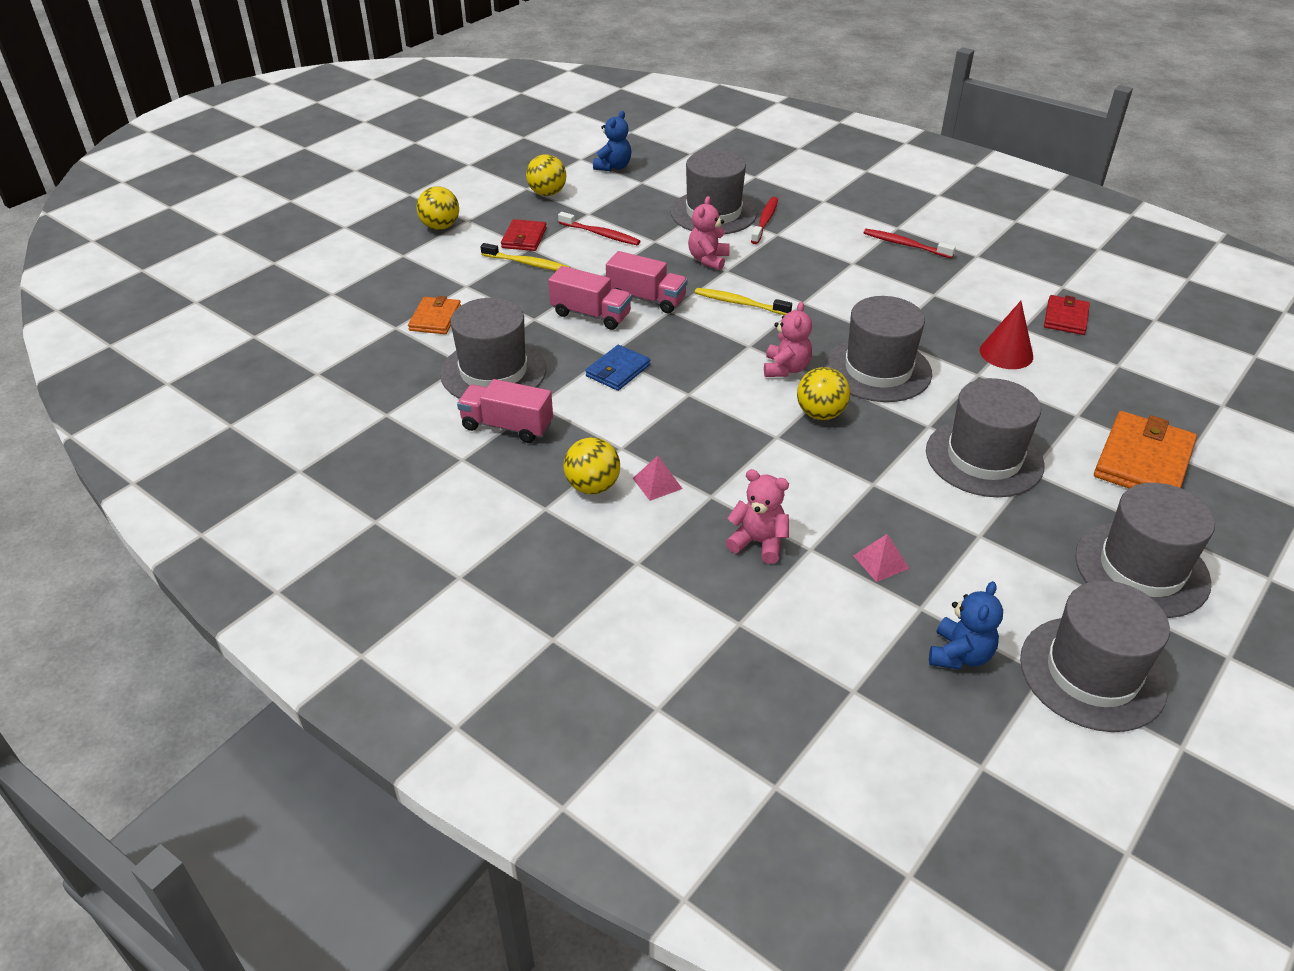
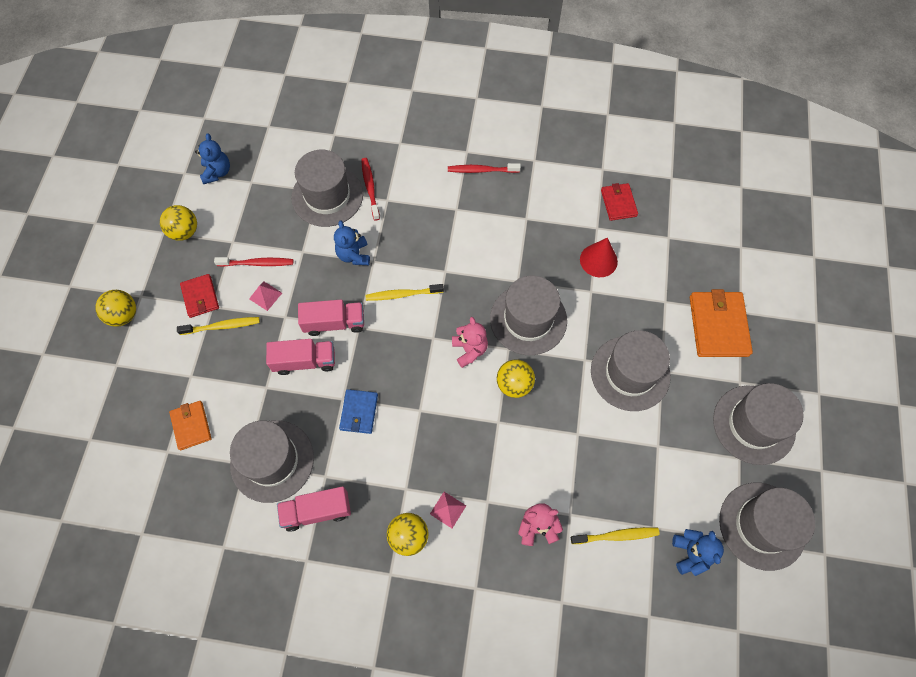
camera: 30 degrees left, 25 degrees up
(708, 260) = (354, 255): pink teddy bear -> blue teddy bear
(861, 593) = (616, 536): none -> yellow toothbrush
(881, 562) = (615, 502): pink pyramid -> pink pyramid (265, 296)

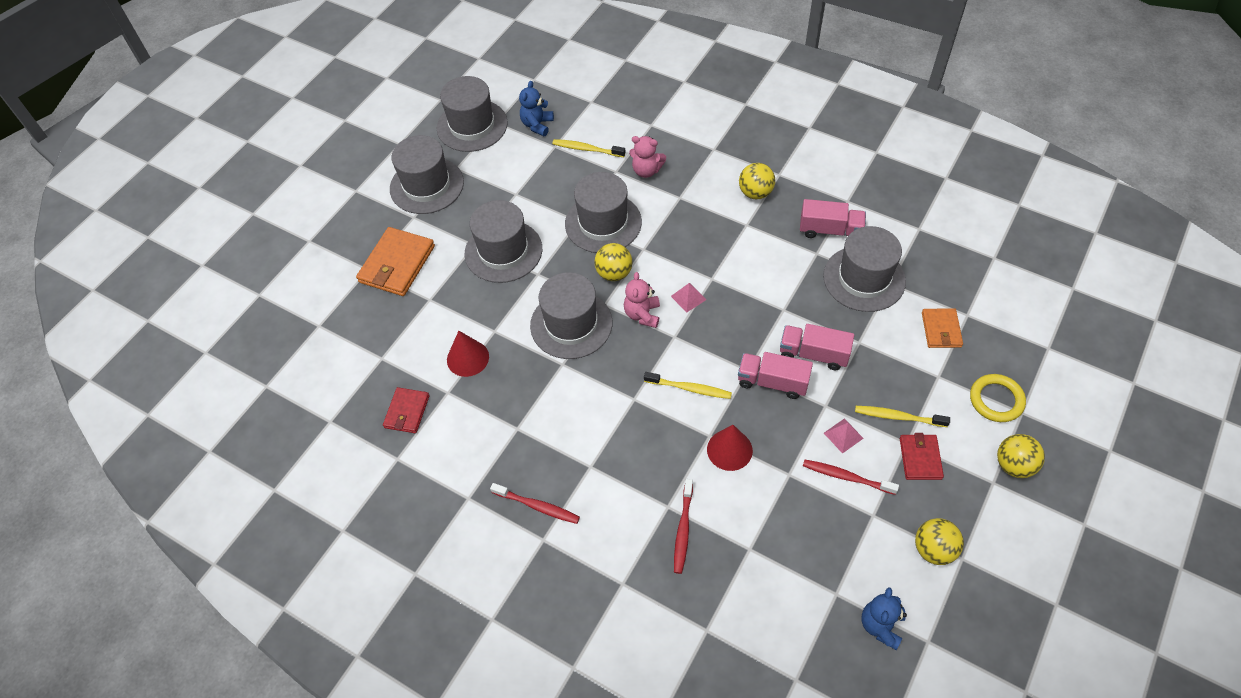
camera: 155 degrees left, 10 degrees down
(138, 369) = (996, 400): none -> yellow ring
(327, 196) = (740, 537): grey hat -> grey hat (603, 223)
(354, 255) = (729, 450): blue teddy bear -> red cone
(359, 412) = (770, 293): blue wallet -> none
(448, 509) = (715, 201): pink pyramid -> pink pyramid (688, 297)

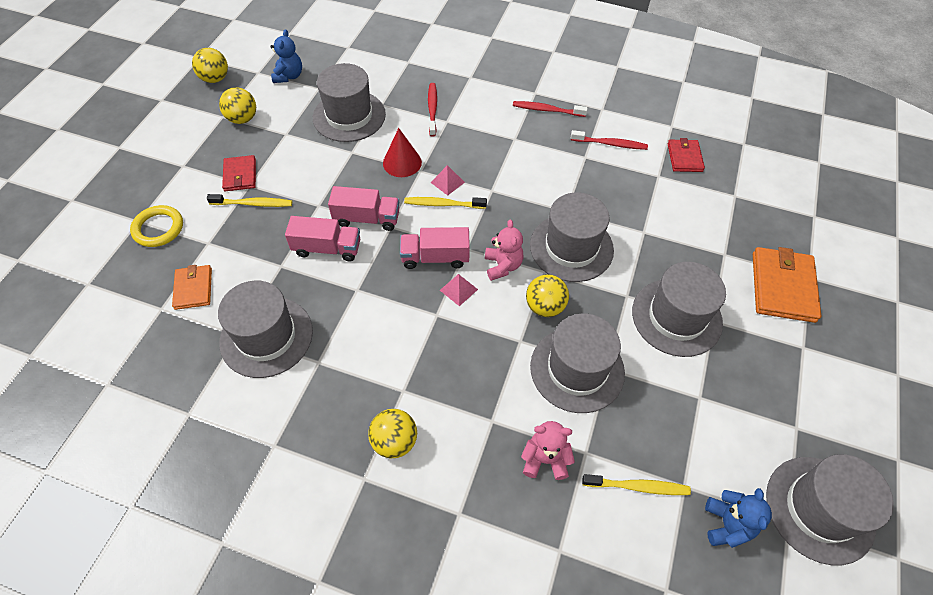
camera: 165 degrees right, 0 degrees up
(427, 185) = (817, 394): grey hat -> grey hat (349, 116)
(468, 358) = (656, 205): red cone -> none
(830, 230) = (300, 396): pink truck -> pink truck (435, 257)
(843, 435) = (304, 184): pink pyramid -> pink pyramid (447, 182)
(846, 477) = (304, 155): red toothbrush -> red toothbrush (610, 144)
(1014, 465) = (161, 179): yellow ball -> yellow ball (215, 79)

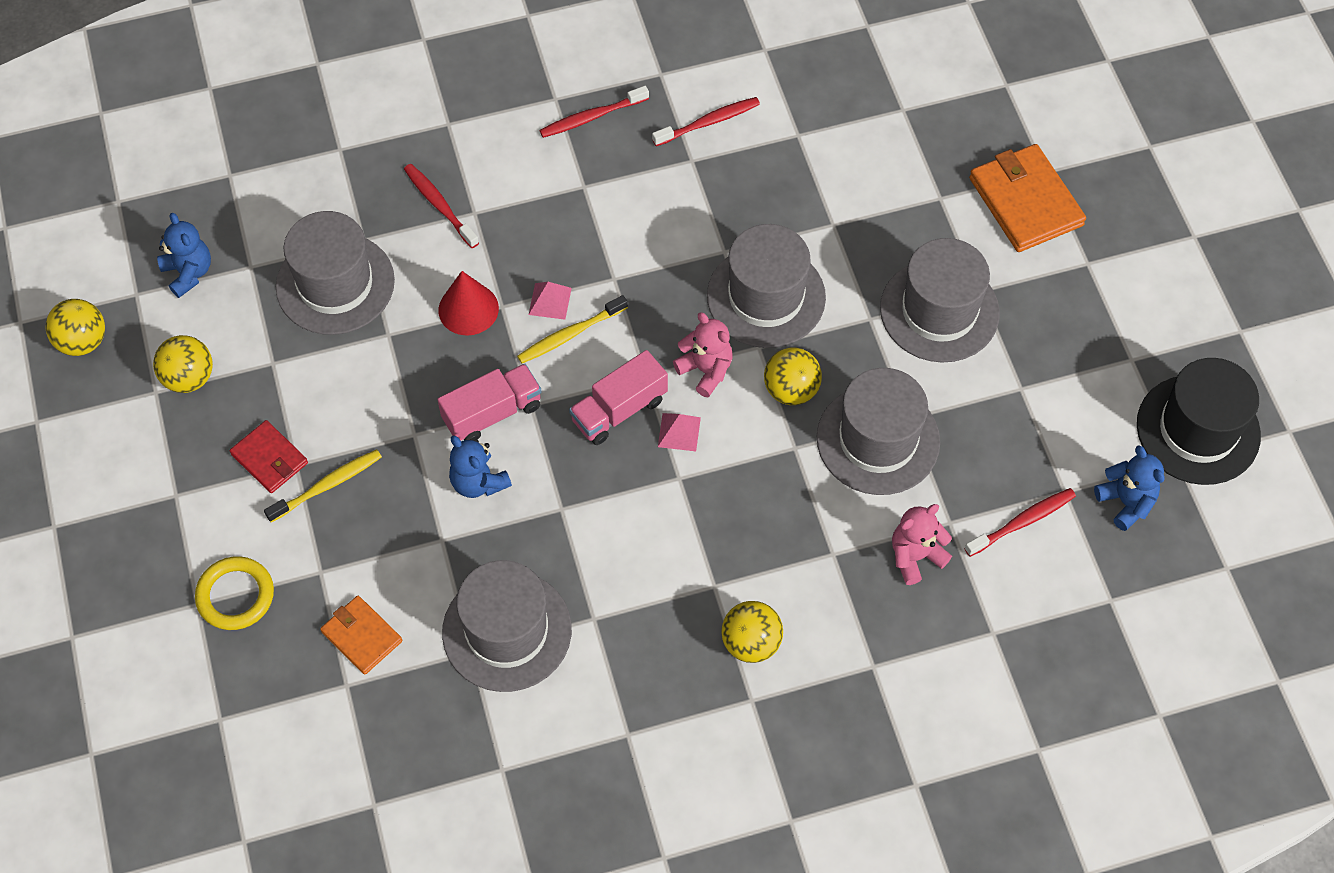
camera: 35 degrees left, 5 degrees up
(327, 248) = (478, 482): pink truck -> blue teddy bear
(637, 486) = (1022, 522): yellow toothbrush -> red toothbrush
(684, 157) = (811, 89): red wallet -> none
(819, 509) = (1198, 430): grey hat -> black hat

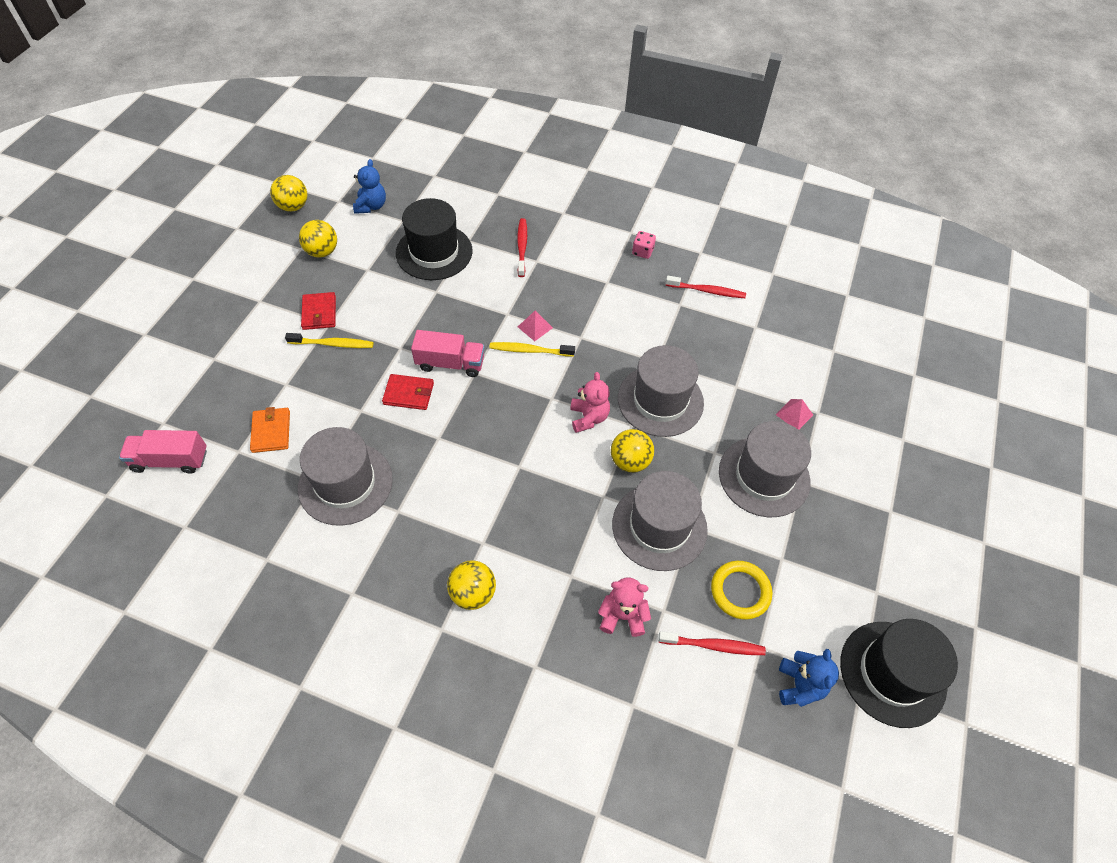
camera: 35 degrees right, 5 degrees down
(235, 595) = (235, 367): yellow ring -> yellow ring (740, 591)
(335, 284) = (434, 252): grey hat -> black hat
(468, 309) = (488, 304): red cone -> none
(478, 482) = (408, 394): blue teddy bear -> red wallet
(591, 117) = (642, 252): red toothbrush -> pink dice
(619, 410) = (519, 407): pink truck -> pink truck (170, 460)
(679, 432) = (542, 441): pink pyramid -> pink pyramid (794, 414)
(1025, 201) = (875, 448): orange wallet -> none

